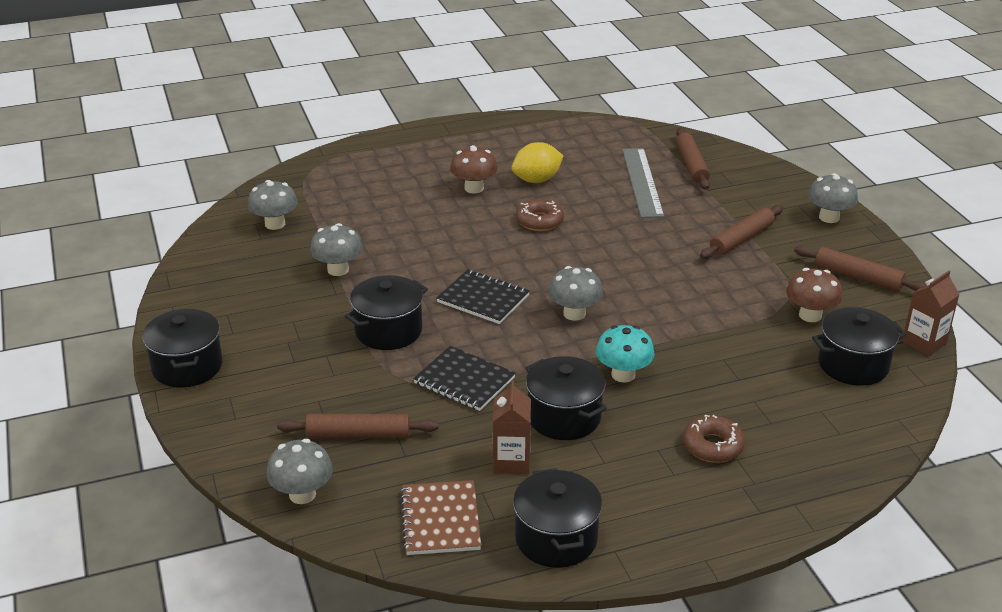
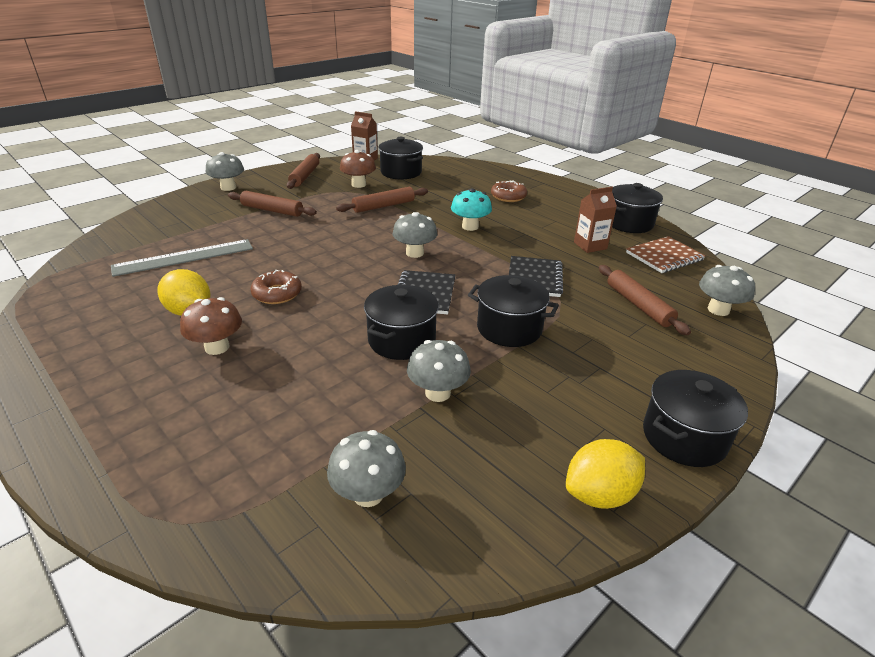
camera: 115 degrees left, 0 degrees up
(187, 305) = (600, 494): none -> yellow lemon
(564, 417) = (531, 237): black pot -> black pot (401, 340)
(691, 165) = (146, 241): brown rolling pin -> brown rolling pin (383, 206)

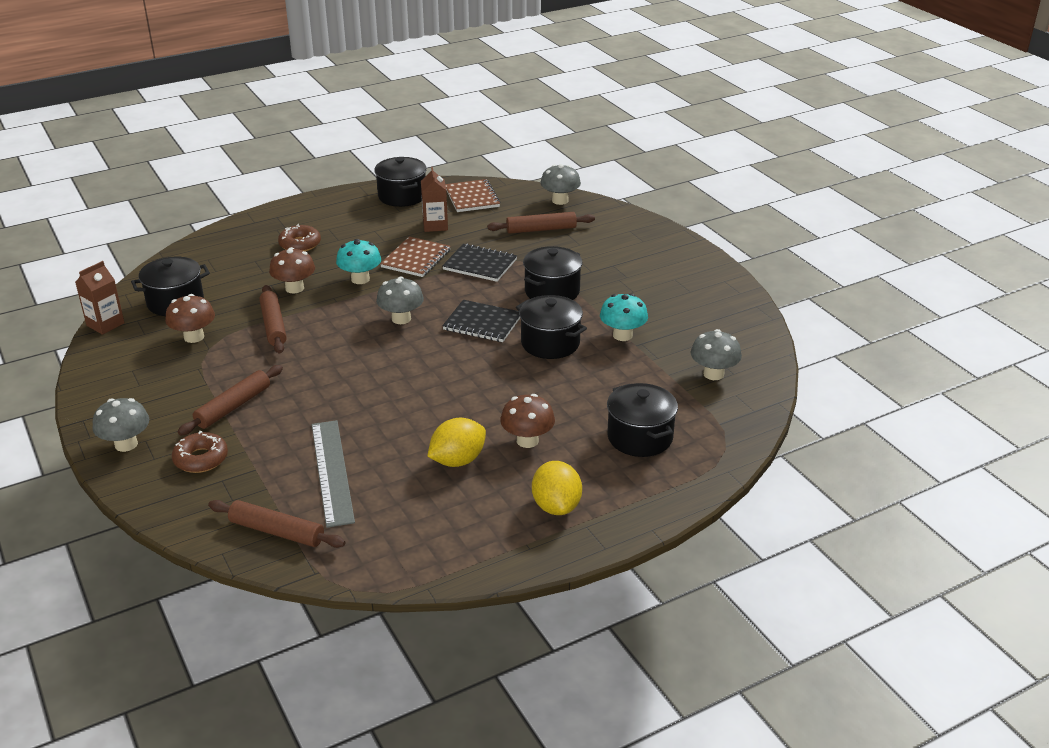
camera: 75 degrees left, 0 degrees up
(277, 293) = (445, 406): brown donut -> brown donut (201, 459)
(305, 176) = (131, 377): brown rolling pin -> brown rolling pin (277, 531)
(438, 393) = (622, 335): grey mushroom -> turquoise mushroom
(440, 205) = (294, 288): none -> brown mushroom
(521, 245) = (416, 259): none -> brown notebook
(600, 494) = (728, 294): yellow lemon -> yellow lemon (556, 506)
(684, 437) = (688, 254): black pot -> black pot (640, 437)

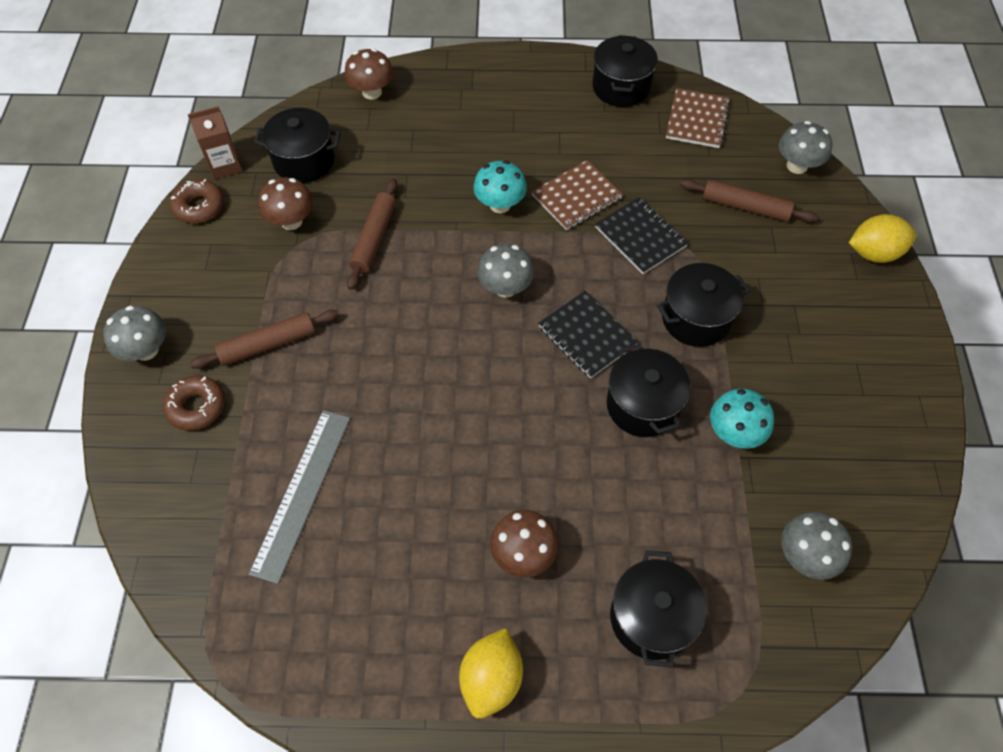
camera: 30 degrees right, 25 degrees up
(277, 531) = (202, 553): brown rolling pin -> none
(294, 288) = (426, 190): brown mushroom -> brown mushroom (372, 92)
(300, 244) = (471, 122): brown donut -> brown donut (199, 206)
(435, 225) = (629, 150): brown carton -> none
(457, 460) = (432, 545): yellow lemon -> yellow lemon (873, 253)

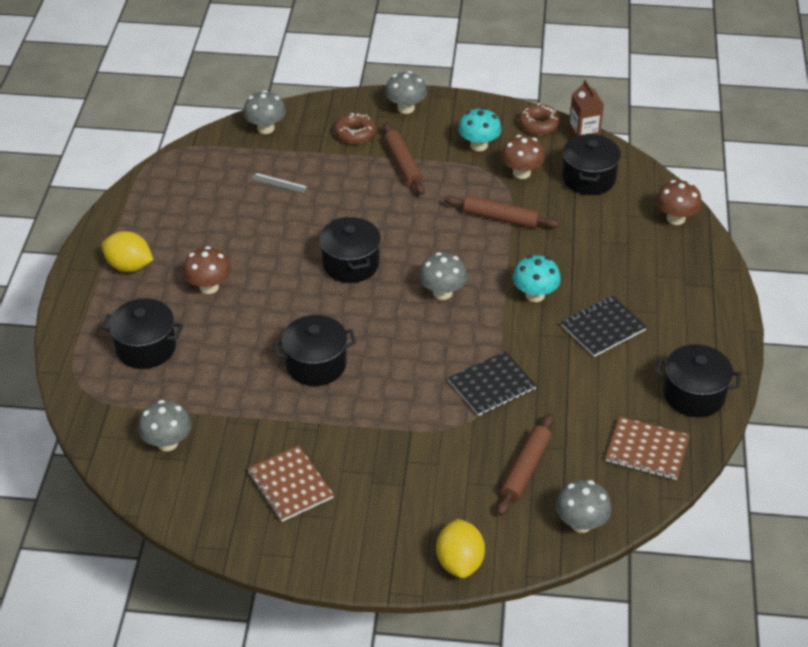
camera: 95 degrees right, 15 degrees down
(171, 530) = (266, 128): none -> grey mushroom
(302, 492) = (279, 183): grey ruler -> grey ruler, size x0.46
(576, 197) = (542, 346): brown notebook -> brown notebook (290, 485)
(587, 336) = (388, 338): black notebook -> black notebook (603, 328)
(696, 318) = (396, 411): black pot -> black pot (351, 264)
(734, 433) = (280, 418): turquoise mushroom -> turquoise mushroom (479, 145)

